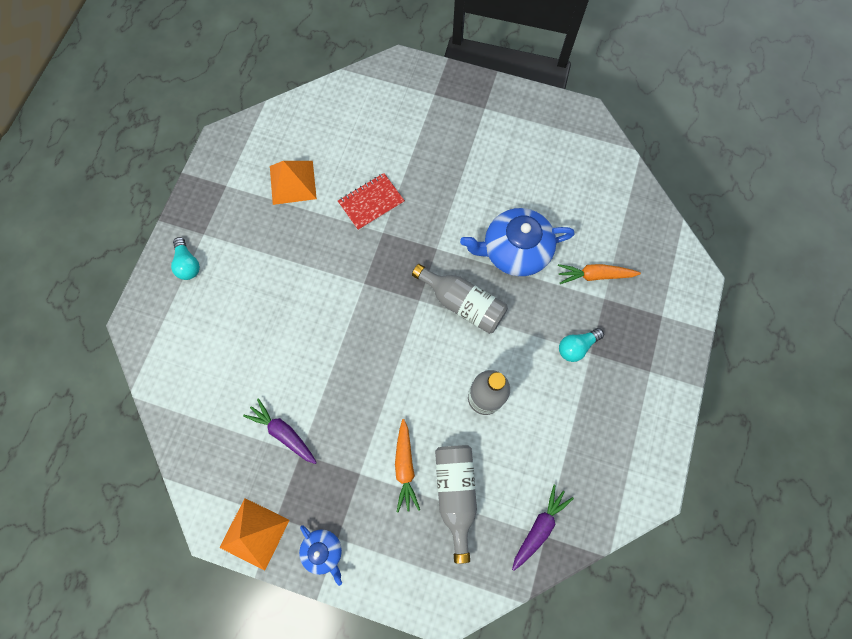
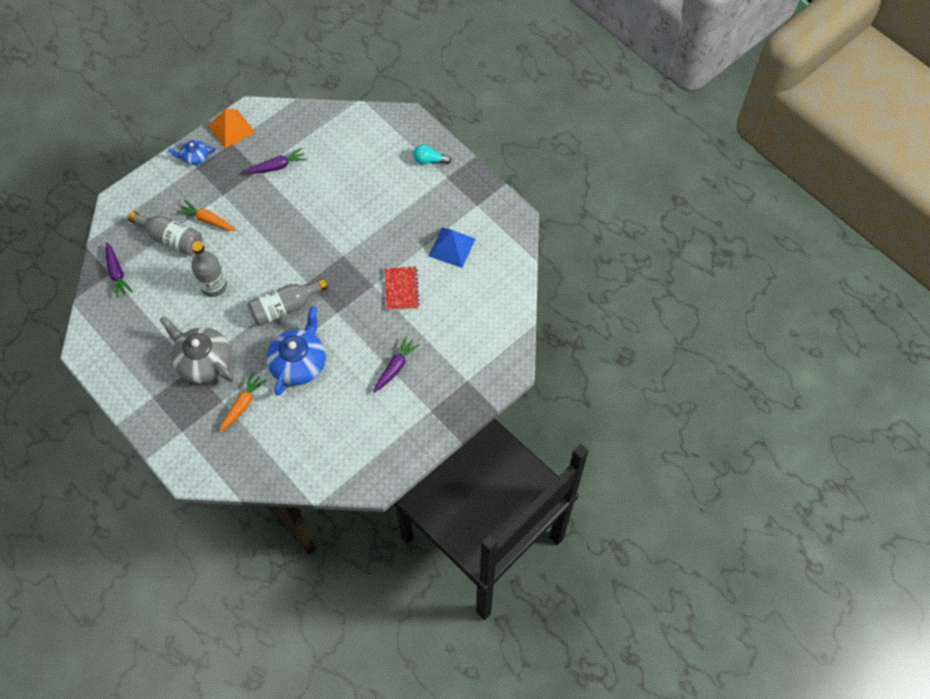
camera: 120 degrees right, 10 degrees down
(292, 182) = (452, 247): orange pyramid -> blue pyramid
(462, 160) = (395, 368): none -> purple carrot
(576, 347) = (203, 361): turquoise light bulb -> grey teapot

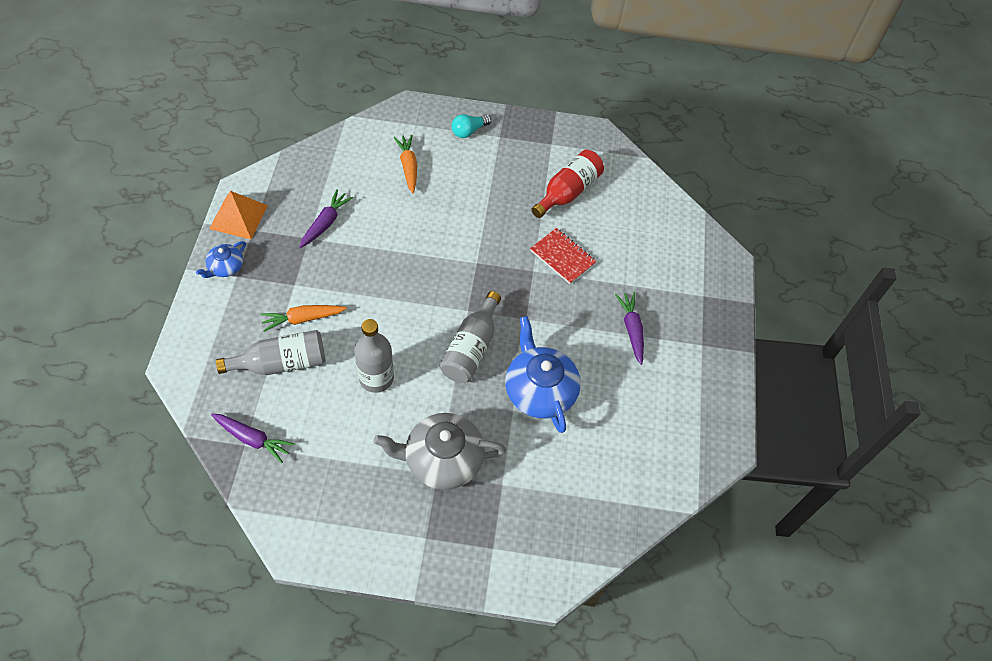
camera: 45 degrees left, 5 degrees down
(242, 405) = (527, 473): orange carrot -> orange carrot (408, 167)
(452, 247) = (568, 192): blue pyramid -> red bottle

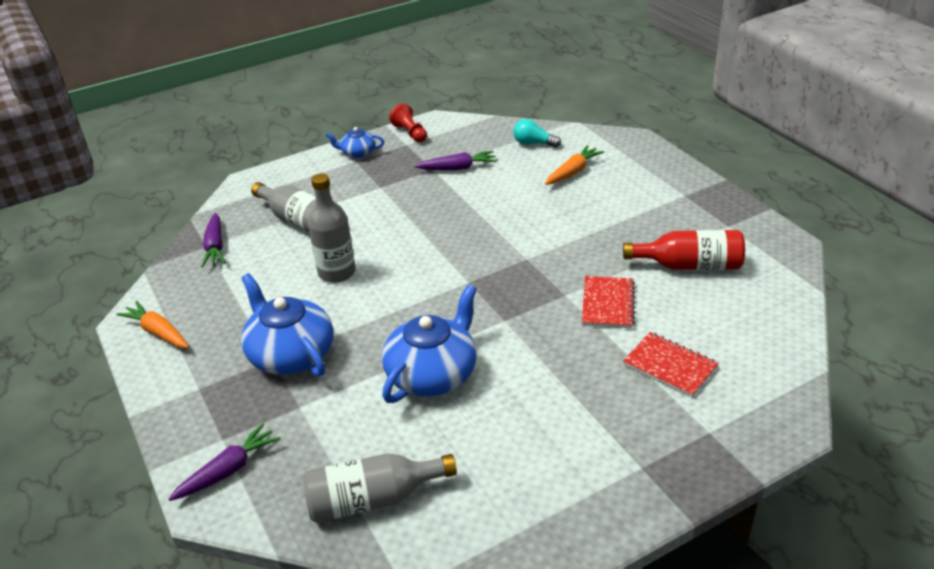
camera: 60 degrees right, 20 degrees down
(238, 217) = (410, 133): orange pyramid -> red pawn
(303, 319) = (353, 208): orange carrot -> orange carrot (158, 332)
(442, 459) = (290, 354): grey teapot -> blue teapot
(469, 131) = (661, 178): turquoise light bulb -> turquoise light bulb (533, 143)
(471, 348) = (429, 306): grey bottle -> grey bottle (372, 499)
(631, 330) = (586, 399): purple carrot -> purple carrot (228, 470)
(641, 272) = (669, 366): none -> red notebook

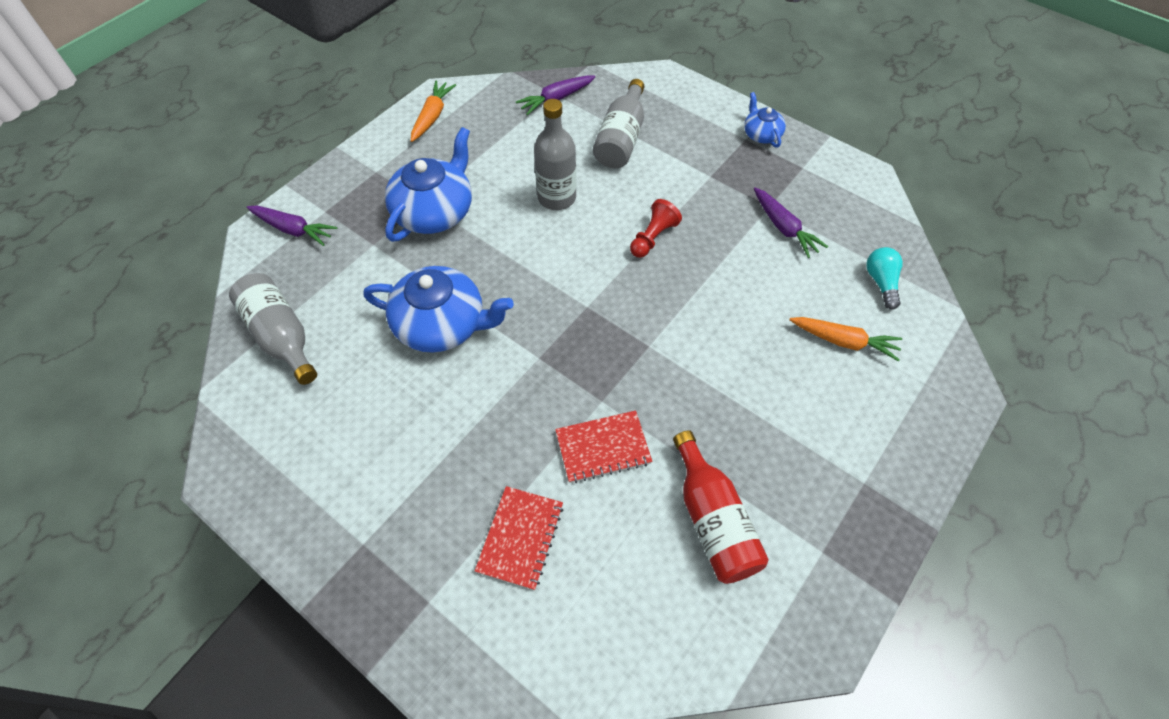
camera: 65 degrees right, 20 degrees up
(410, 133) = (827, 162): red pawn -> red pawn (653, 237)

